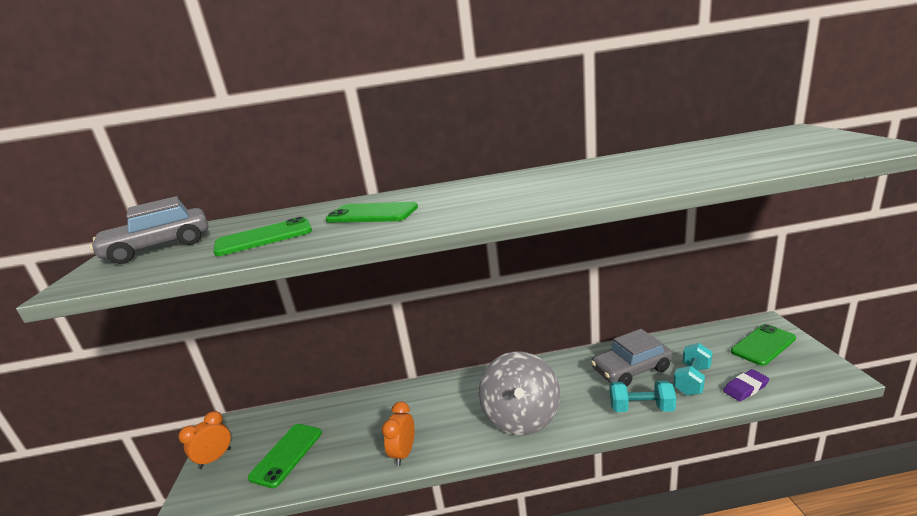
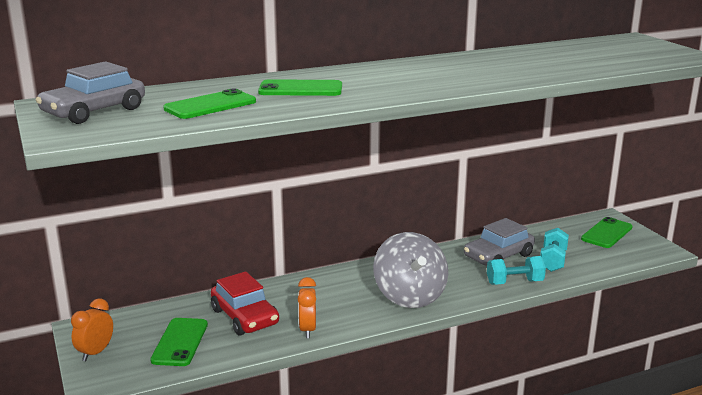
camera: 20 degrees left, 0 degrees up
(357, 428) = (244, 317): none -> red car
(745, 388) = (596, 263): purple eraser -> none

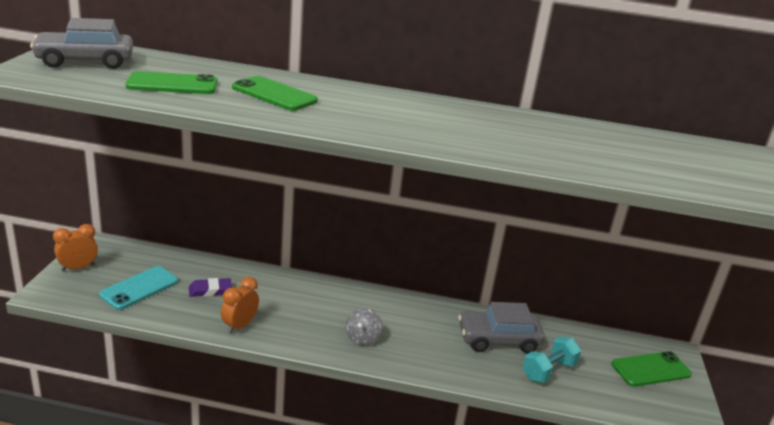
camera: 30 degrees right, 5 degrees up
(180, 342) = (139, 288): green phone -> turquoise phone
(244, 317) = (210, 290): red car -> purple eraser
(409, 296) = (362, 338): grey spinning top -> grey spinning top, size x0.46
(514, 282) = (478, 373): turquoise dumbbell -> none

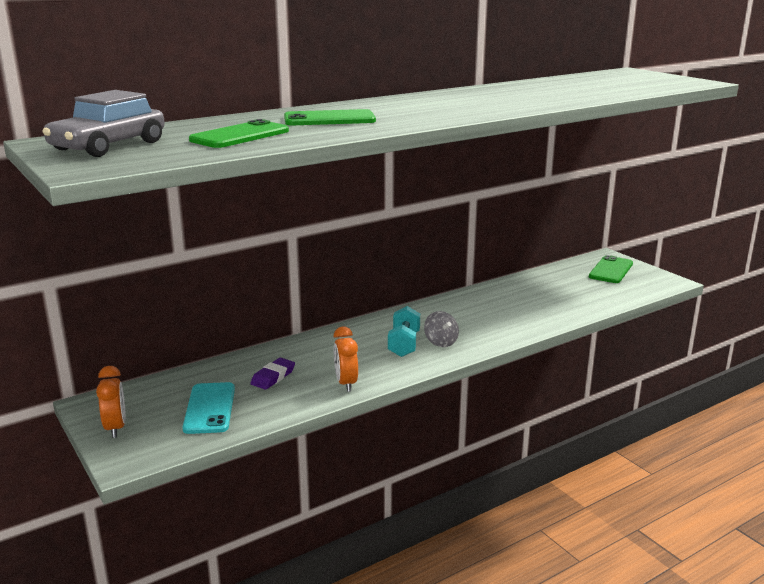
camera: 40 degrees left, 5 degrees down
(78, 268) = (115, 428): orange clock -> orange clock turned 150 degrees clockwise
(498, 339) = (515, 298): grey car -> none
(548, 371) = (570, 298): turquoise dumbbell -> turquoise dumbbell (404, 344)

